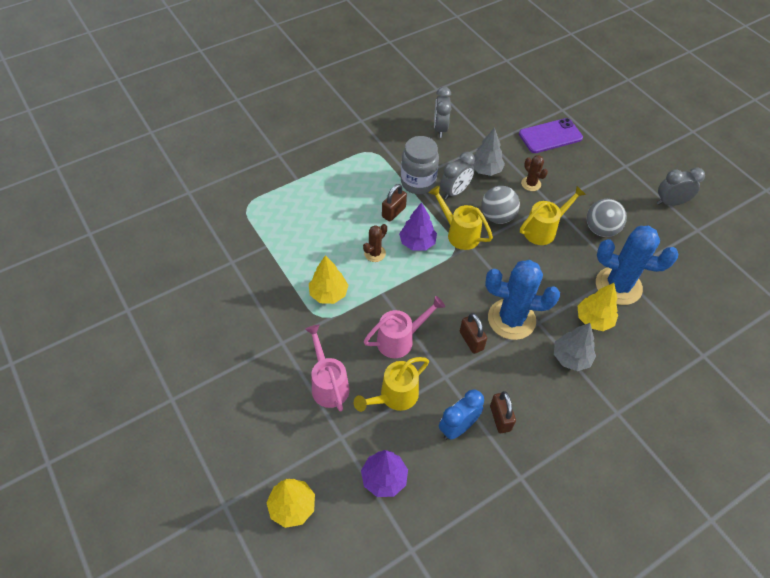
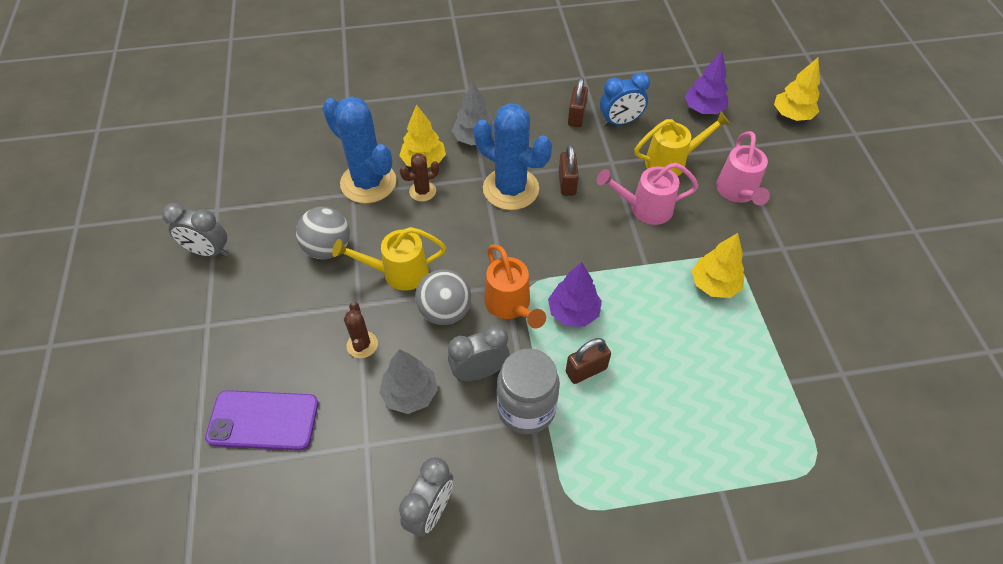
camera: 155 degrees left, 0 degrees up
(375, 253) = (637, 317): brown cactus -> brown cactus (422, 191)
(459, 233) = (510, 306): yellow watering can -> orange watering can

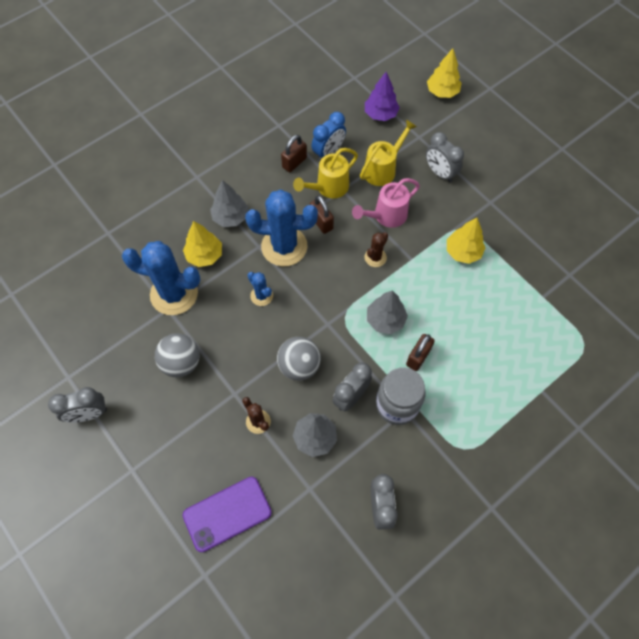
camera: 30 degrees left, 10 degrees up
(398, 272) = (246, 354): yellow watering can -> yellow watering can (328, 188)
(422, 191) = (220, 280): brown cactus -> brown cactus (375, 257)
(454, 224) = (261, 296): none -> blue cactus
(510, 306) = (341, 337): orange watering can -> none
(573, 312) = (385, 320): purple tree -> grey tree
(576, 116) = (294, 162): brown padlock -> brown padlock turned 60 degrees clockwise
(737, 192) = (440, 173): pink watering can -> grey clock

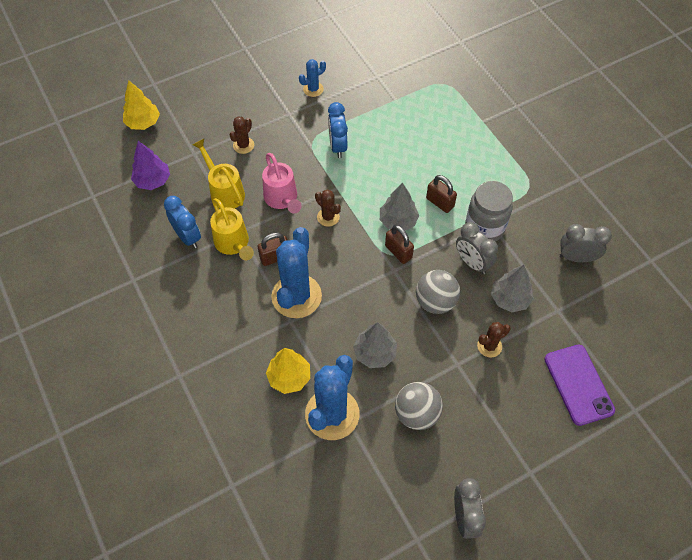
camera: 80 degrees left, 5 degrees down
(230, 217) = (245, 344): grey tree -> grey tree (375, 353)
(261, 296) = (351, 325): blue cactus -> blue cactus (313, 89)
(294, 162) = (190, 271): brown padlock -> brown padlock (398, 252)
(440, 173) = (243, 145): grey clock -> brown cactus
(463, 252) = (338, 146): yellow tree -> blue clock

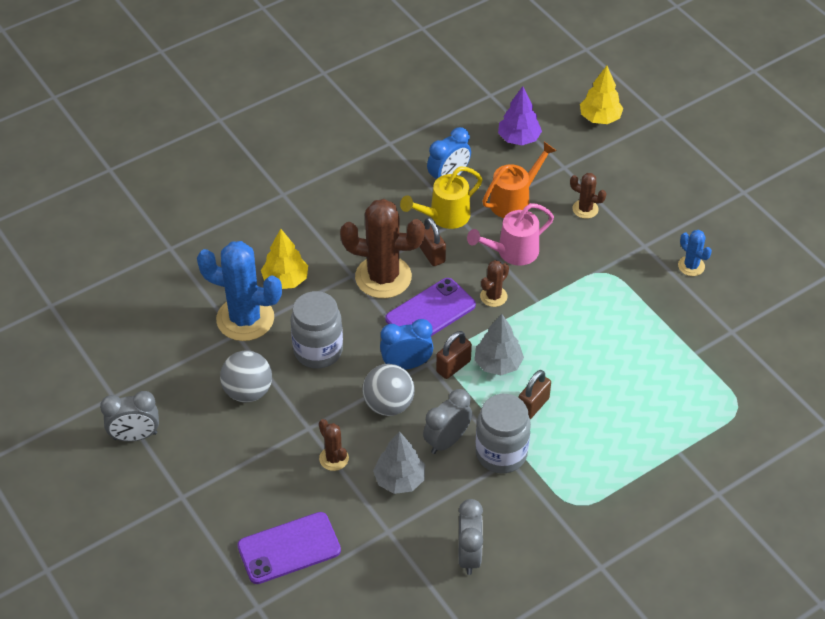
camera: 85 degrees right, 10 degrees down
(224, 191) = (514, 200): yellow watering can -> orange watering can
(296, 296) = (383, 277): blue cactus -> brown cactus
(338, 146) = (602, 298): blue clock -> blue clock (406, 364)
(340, 263) = (430, 312): none -> purple phone
(375, 353) = (318, 351): grey tree -> grey jar

